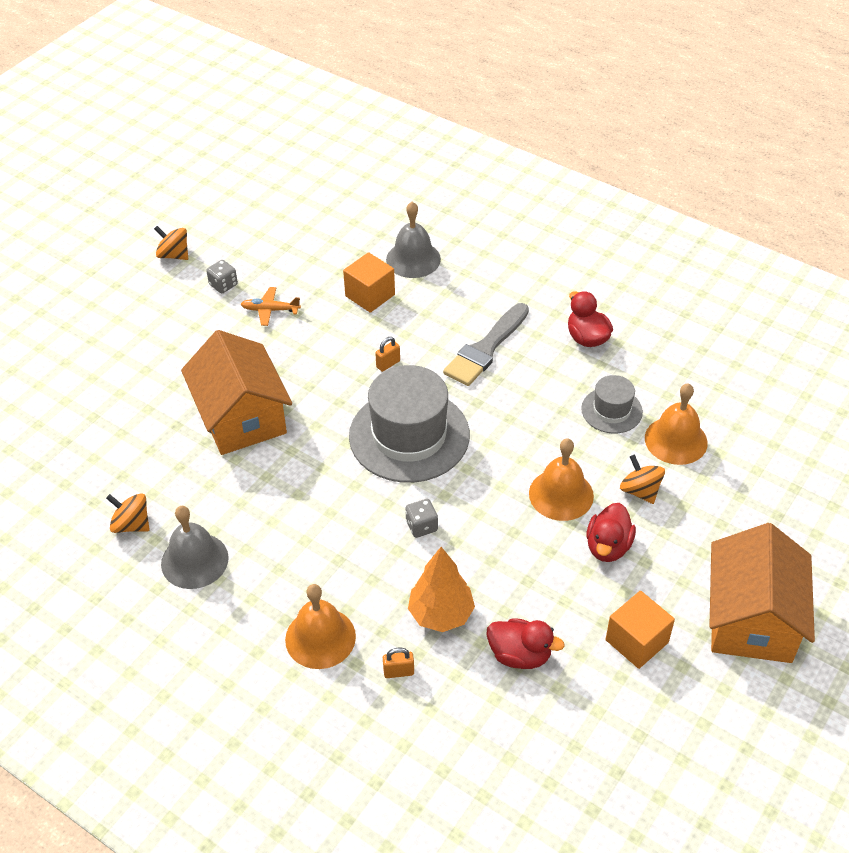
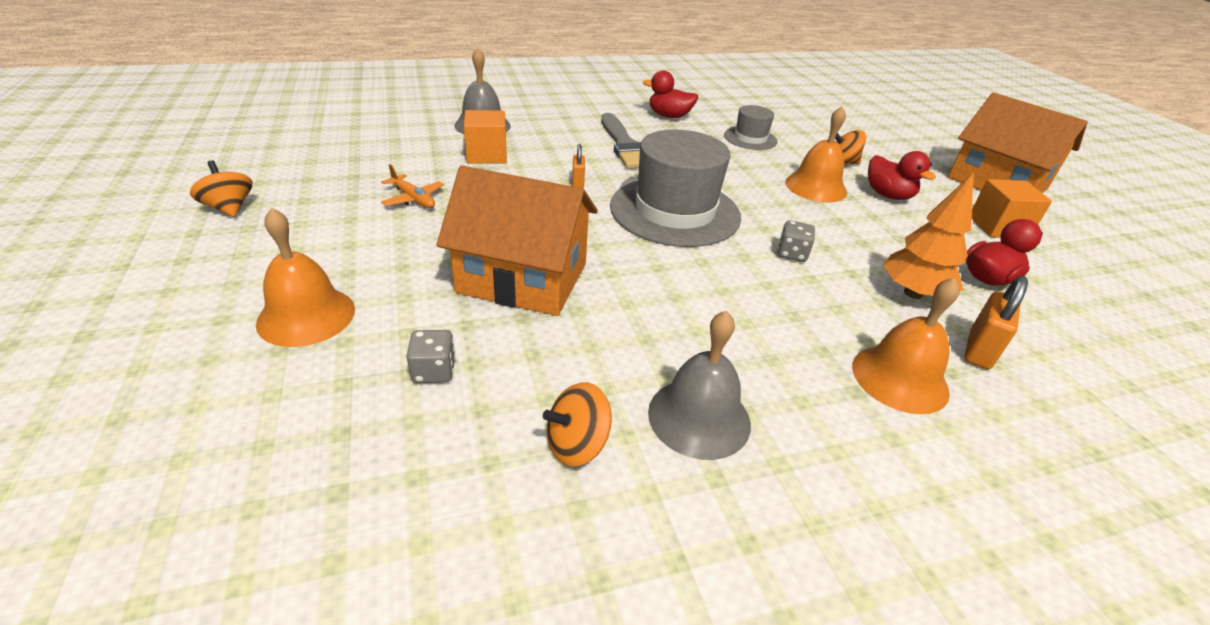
camera: 55 degrees left, 10 degrees down
(174, 255) = (229, 208): orange spinning top -> orange spinning top turned 75 degrees clockwise
(223, 285) = (330, 204): grey dice -> grey dice (434, 371)
(270, 310) = (413, 199): orange plane -> orange plane turned 90 degrees counterclockwise
(398, 672) = (979, 350): orange padlock -> orange padlock, size x1.63
(676, 440) = (803, 135): orange bell -> orange bell (306, 316)

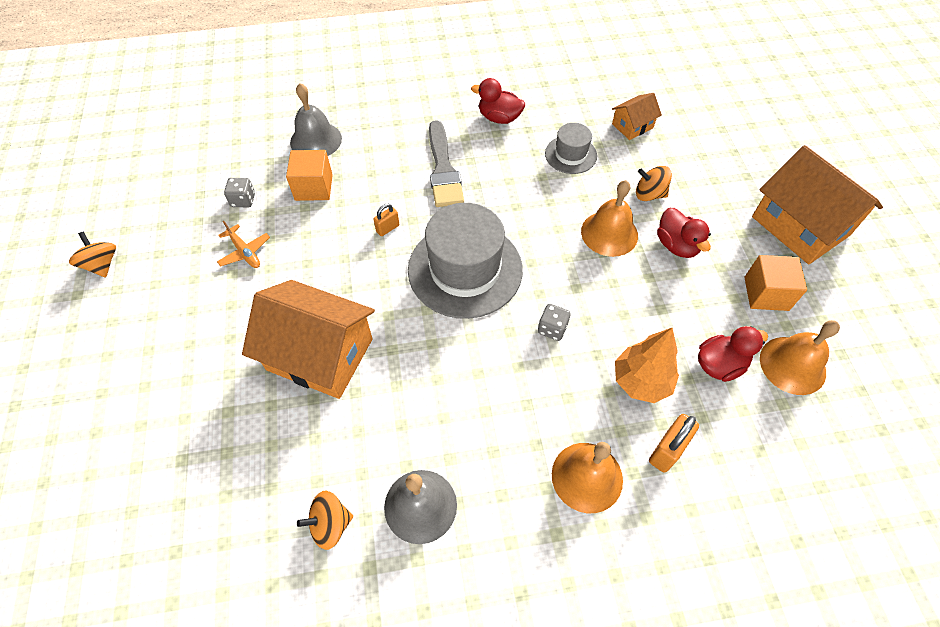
camera: 10 degrees right, 20 degrees up
(306, 316) = (158, 391): orange bell -> orange bell (792, 365)
(434, 371) = (243, 451): grey dice -> grey dice (243, 200)
(578, 183) = (387, 228): orange padlock -> orange padlock turned 45 degrees clockwise
(800, 123) = (632, 126): none -> orange house

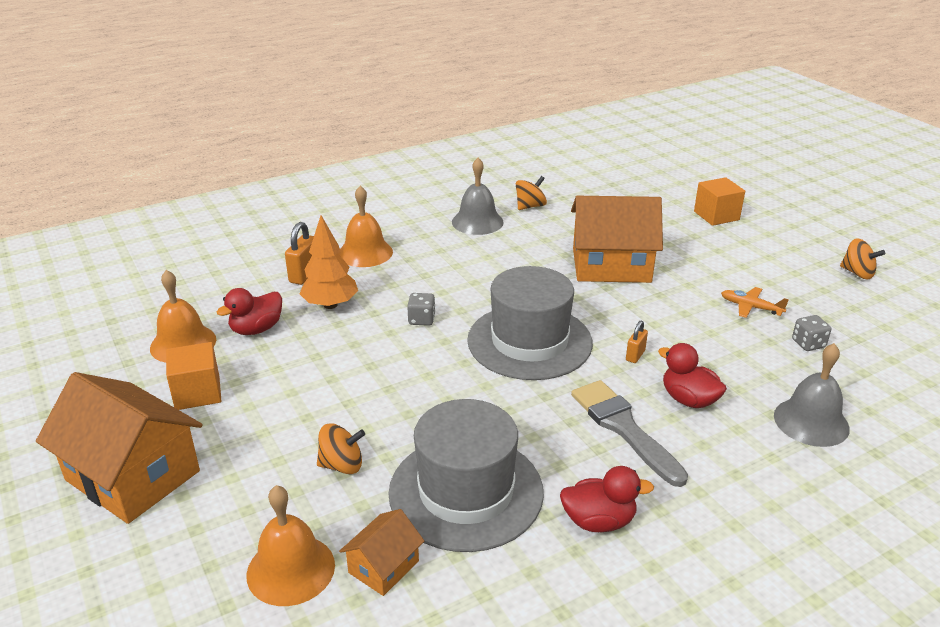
camera: 160 degrees right, 25 degrees down
(314, 187) = (752, 372): orange cube -> orange cube (716, 216)
(570, 154) = (466, 492): grey hat -> grey hat, size x1.95
(609, 233) = (385, 408): orange bell -> orange bell (291, 569)
(676, 245) = (301, 415): red duck -> red duck (688, 399)

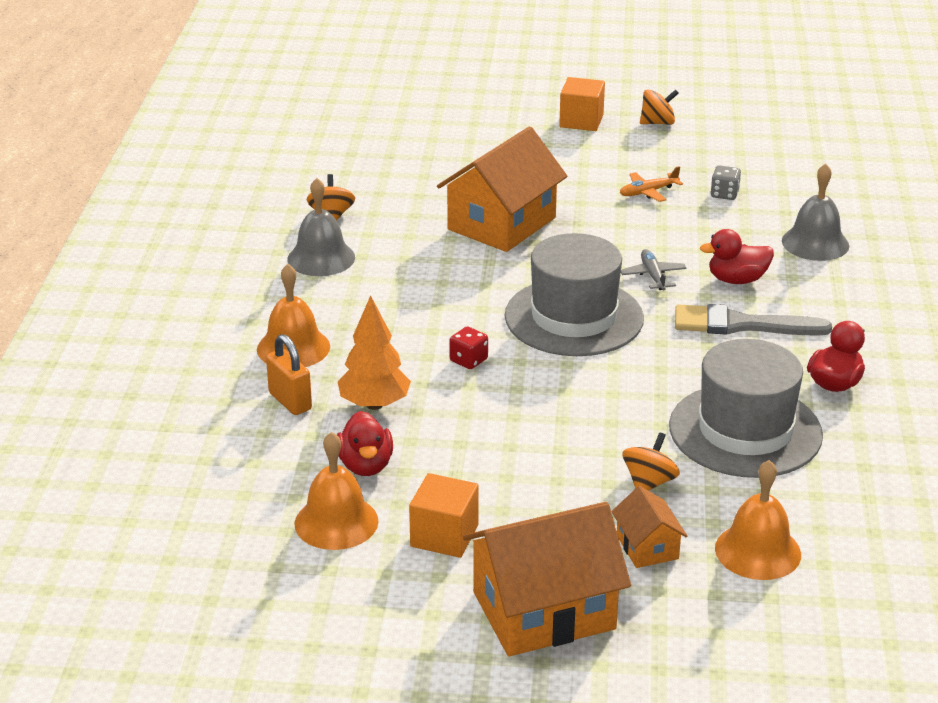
camera: 55 degrees left, 0 degrees up
(383, 566) = (795, 502): orange house -> orange house (647, 547)
(421, 319) = (468, 360): grey dice -> red dice
(635, 355) = (653, 276): orange padlock -> grey plane
(716, 216) = (486, 134): orange cube -> orange cube (581, 121)

